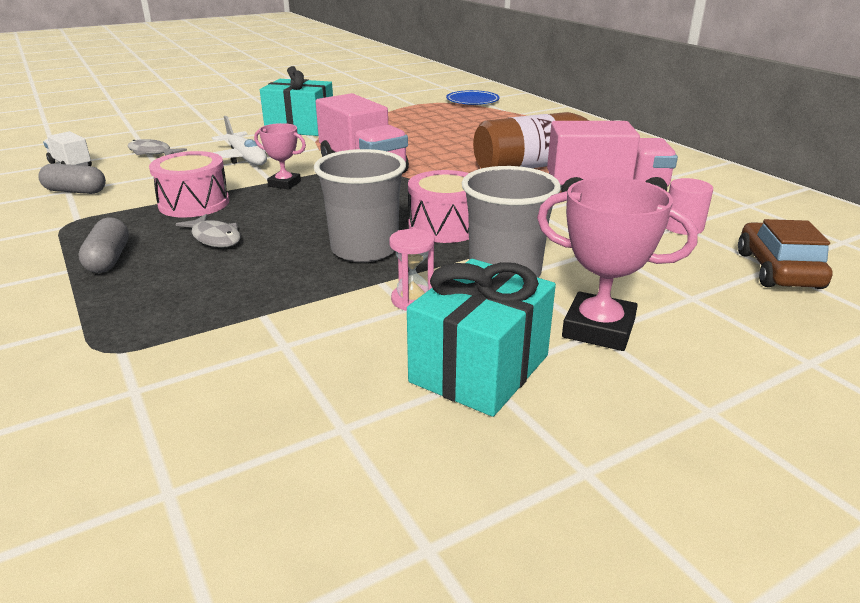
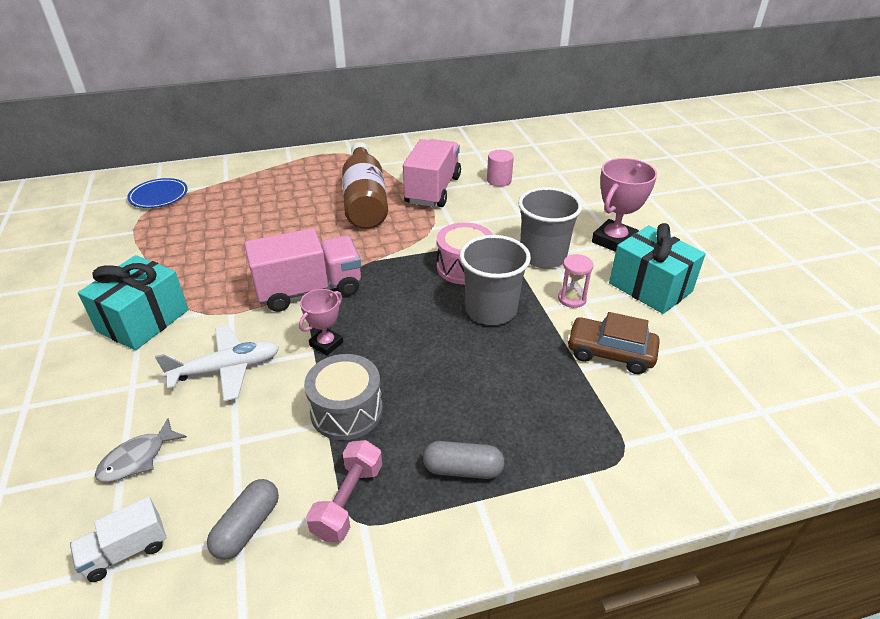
camera: 75 degrees left, 10 degrees up
(88, 218) = (348, 501): none -> pink dumbbell
(194, 203) = (346, 411): pink drum -> grey drum
(215, 238) = (440, 394): grey fish -> none
(778, 270) = (560, 172): brown car -> brown car (610, 353)

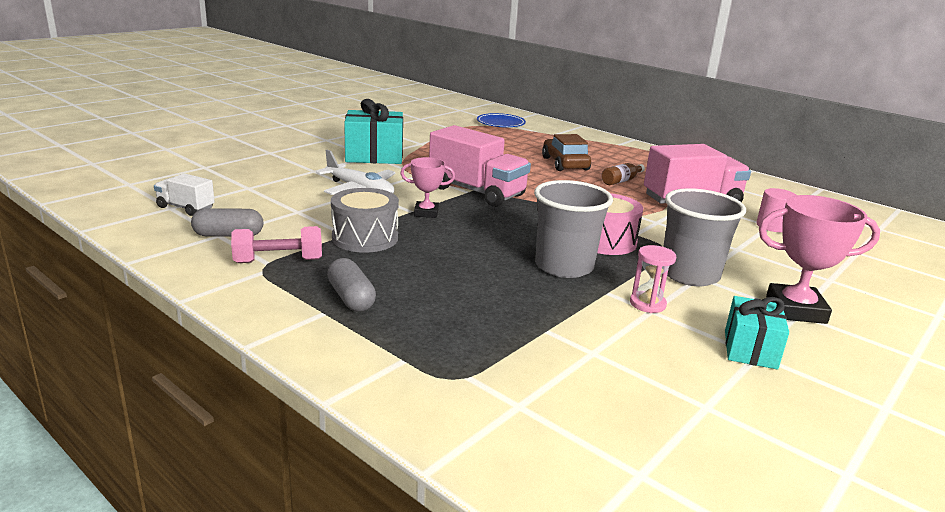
camera: 55 degrees right, 15 degrees down
(137, 458) = (257, 189): grey fish -> none
(365, 200) = (621, 181): brown bottle -> brown bottle, size x0.41
(610, 353) = (594, 343): brown car -> brown car (565, 164)
(650, 287) = (750, 349): turquoise gift -> turquoise gift, size x0.63

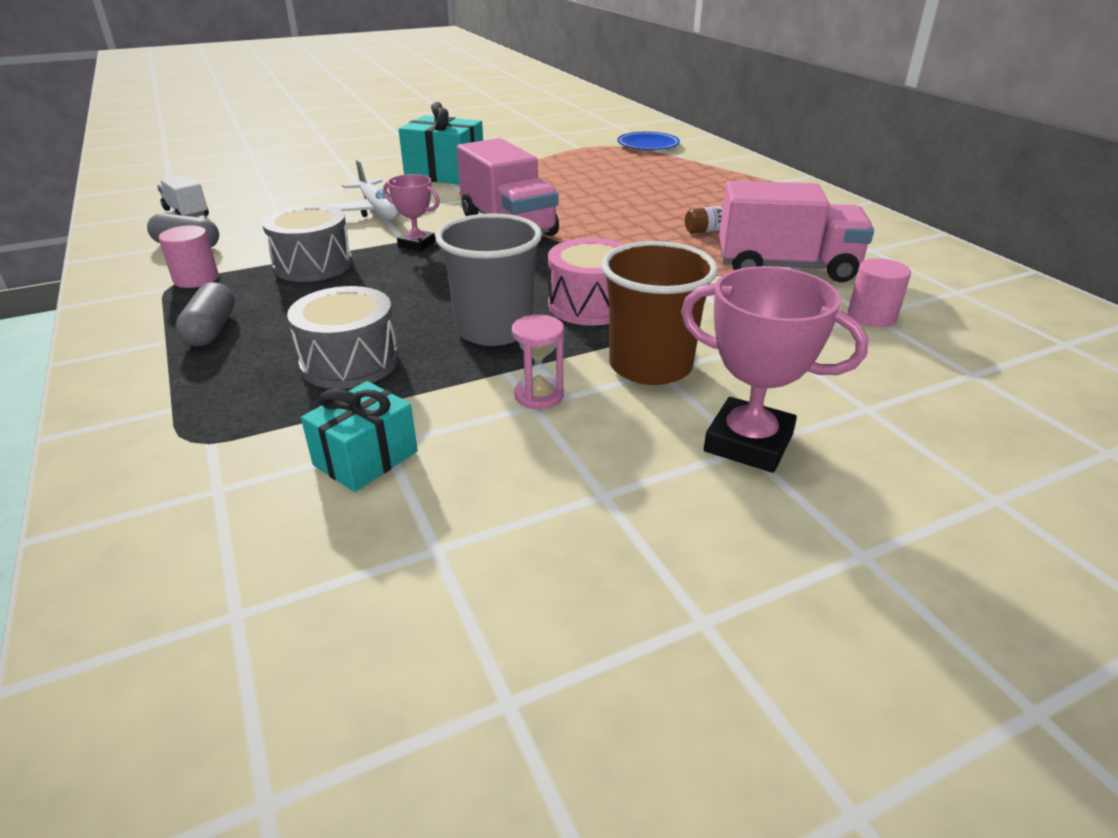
camera: 25 degrees right, 10 degrees up
(278, 261) = (196, 279): pink dumbbell -> pink cylinder
(494, 304) = (350, 362): none -> grey drum
(565, 164) = (667, 201): brown car -> none
(689, 274) = (650, 366): grey cup -> brown cup
(750, 349) = (602, 485): turquoise gift -> turquoise gift (365, 458)

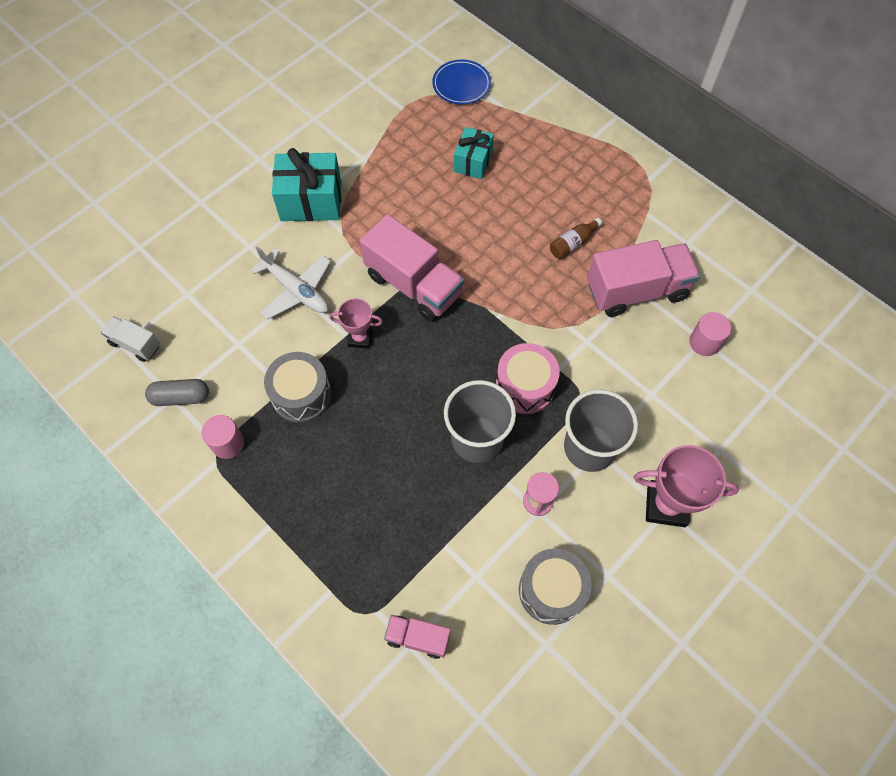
camera: 20 degrees left, 30 degrees up
(211, 330) = (290, 503): grey capsule -> none
(238, 484) = (418, 638): none -> pink truck
(350, 362) = (407, 507): grey drum -> grey drum (551, 590)
(365, 458) = (472, 592): turquoise gift -> turquoise gift (473, 162)
(650, 366) = (589, 447): brown cup -> grey cup

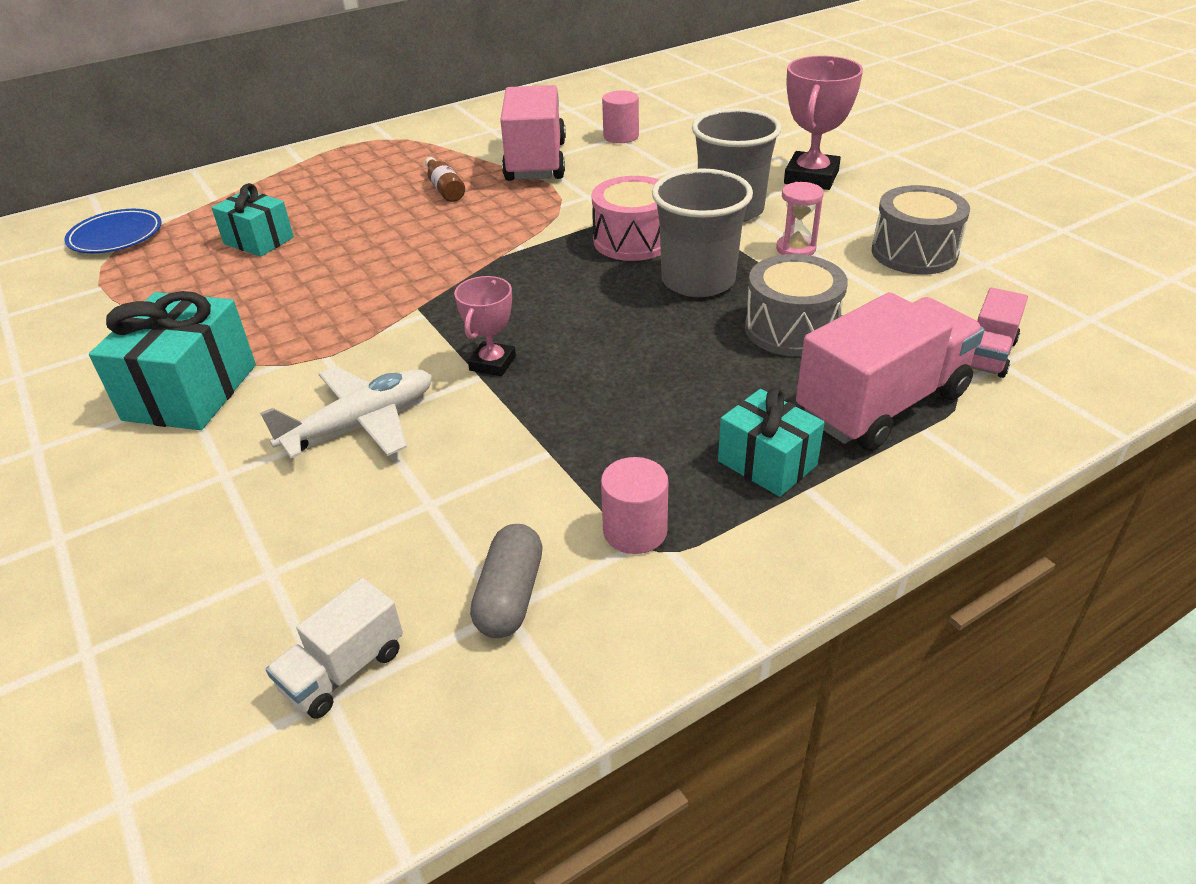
camera: 75 degrees left, 25 degrees down
(288, 503) = (767, 463): none -> turquoise gift
(301, 395) = (569, 432): grey drum -> grey drum (791, 329)
(414, 285) = (428, 306): pink truck -> pink truck (882, 404)

